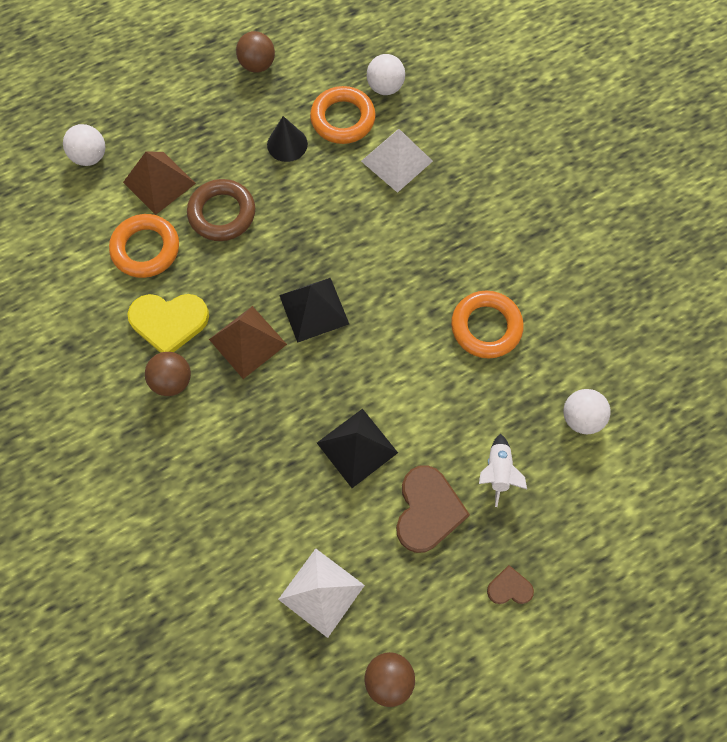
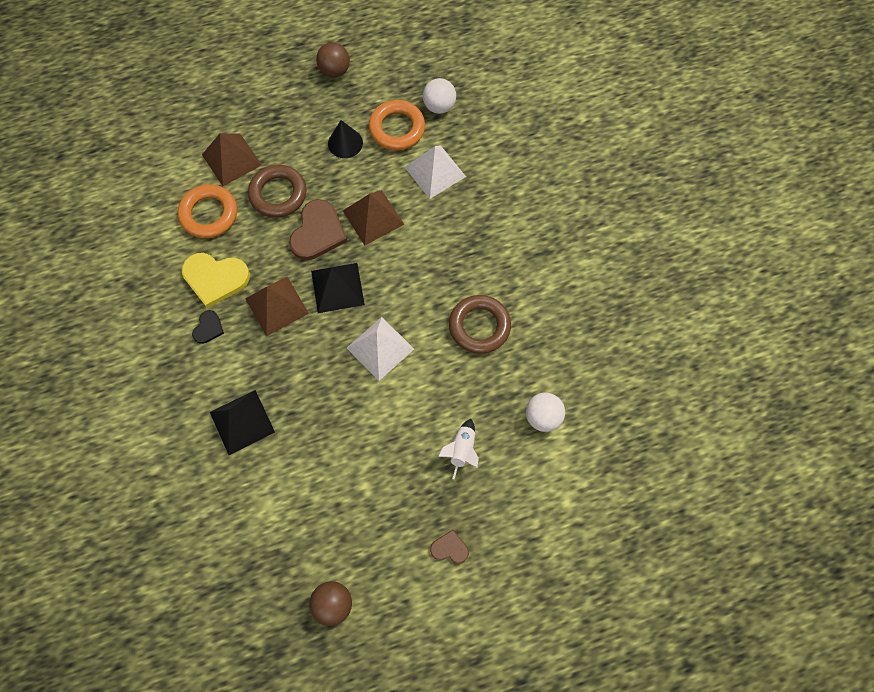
camera: 10 degrees right, 0 degrees up
(90, 157) = (179, 129): white ball -> none
(173, 381) = (208, 328): brown ball -> black heart
(321, 592) = (293, 523): white pyramid -> white pyramid (380, 348)
(337, 223) = (373, 217): none -> brown pyramid
(357, 447) = (348, 409): black pyramid -> black pyramid (242, 422)
(427, 510) = (395, 471): brown heart -> brown heart (318, 232)
(486, 327) = (479, 326): orange ring -> brown ring

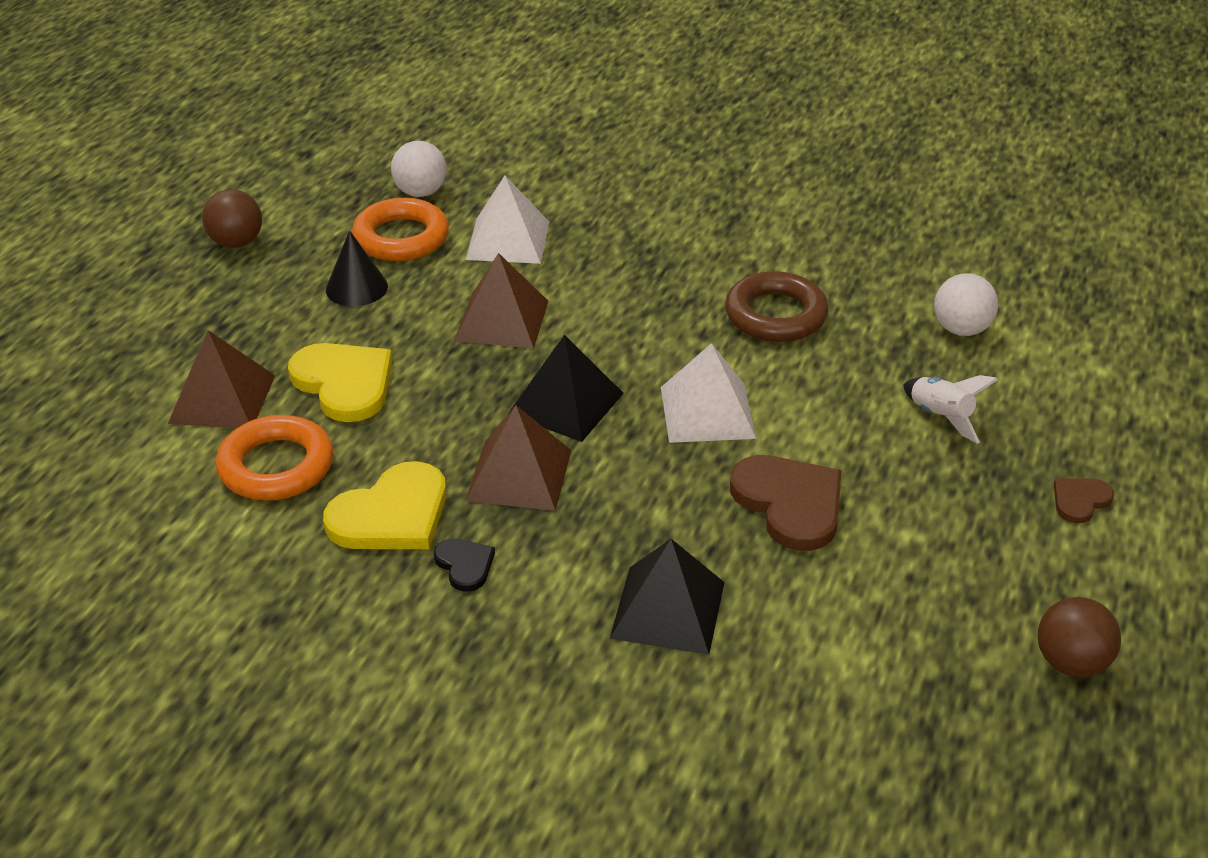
camera: 50 degrees left, 30 degrees down
(278, 194) = (344, 383): brown ring -> yellow heart
(318, 232) = (456, 378): brown heart -> brown heart (790, 503)

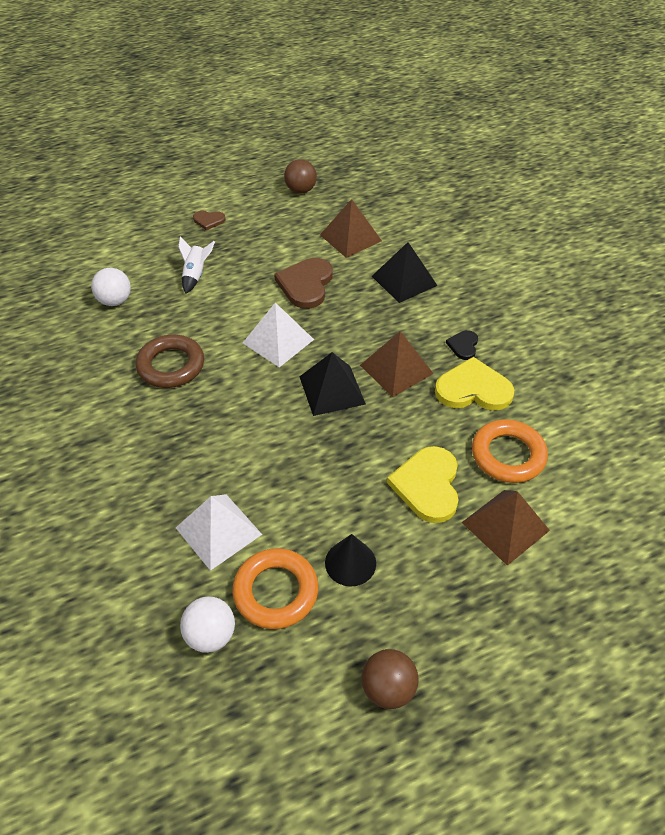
camera: 135 degrees left, 10 degrees up
(501, 320) = (299, 466): brown pyramid -> brown pyramid (350, 238)

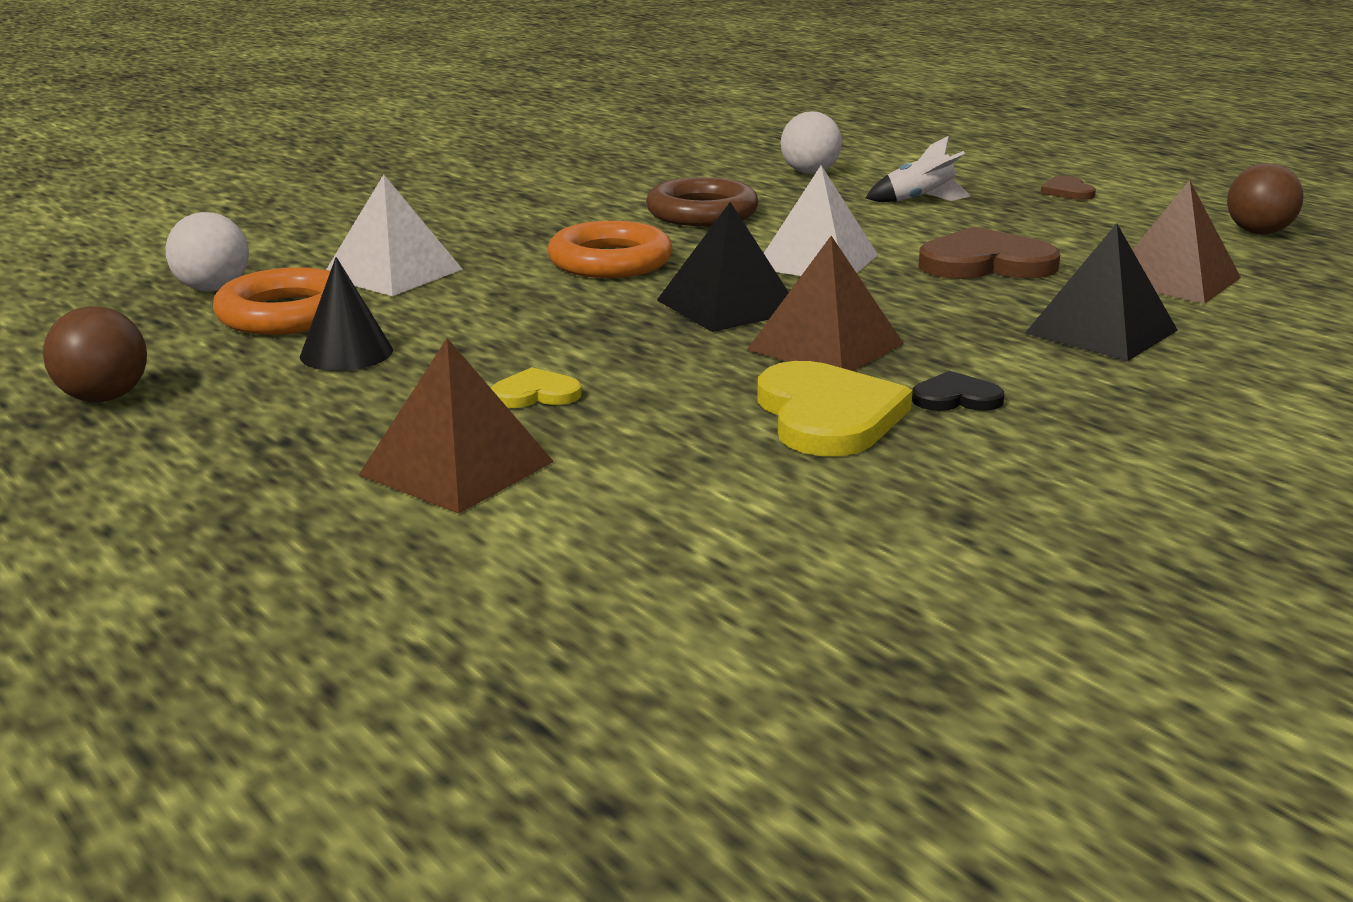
camera: 75 degrees right, 25 degrees down
(427, 485) = (535, 394): yellow heart -> yellow heart, size x0.51
(508, 455) = (654, 460): orange ring -> orange ring (610, 262)

